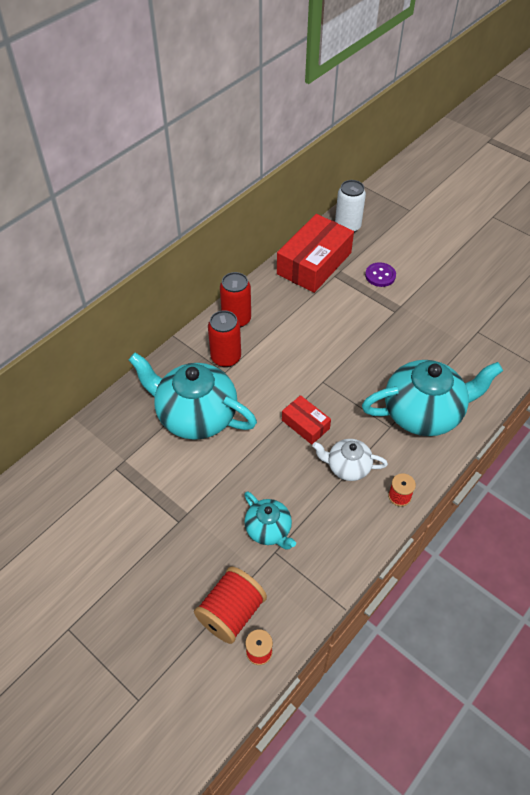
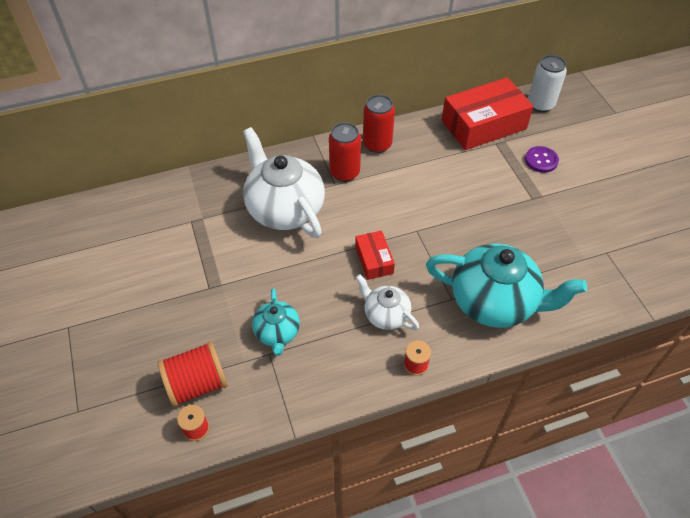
camera: 30 degrees right, 0 degrees up
(195, 415) = (284, 209): turquoise teapot -> white teapot

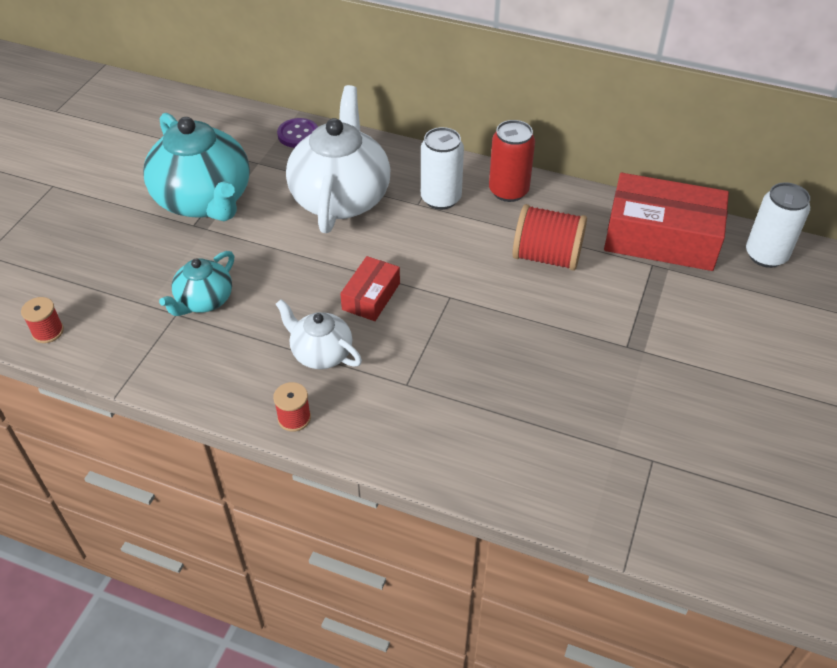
camera: 40 degrees right, 5 degrees down
(197, 384) = (90, 297): red spool -> red spool (546, 257)
(344, 172) = (441, 198): red can -> white can
(385, 315) = (321, 353): white teapot -> white teapot turned 45 degrees counterclockwise
(494, 302) = (449, 418): turquoise teapot -> turquoise teapot (204, 200)
(541, 160) = (690, 314): purple button -> purple button (298, 134)

